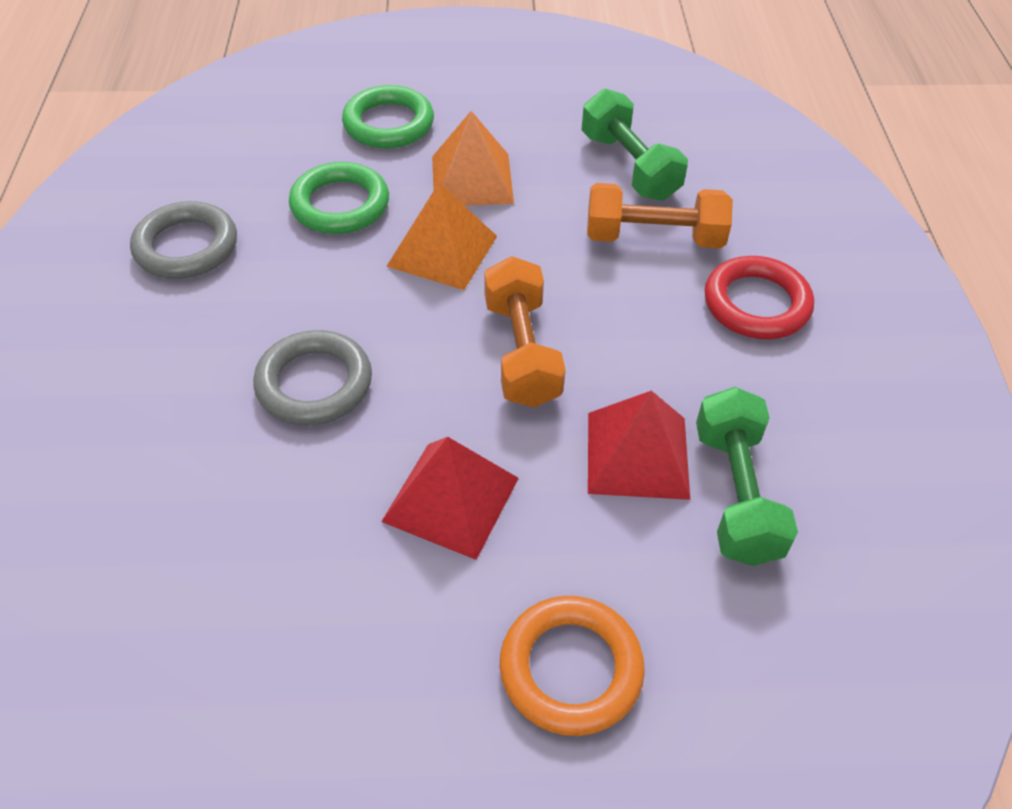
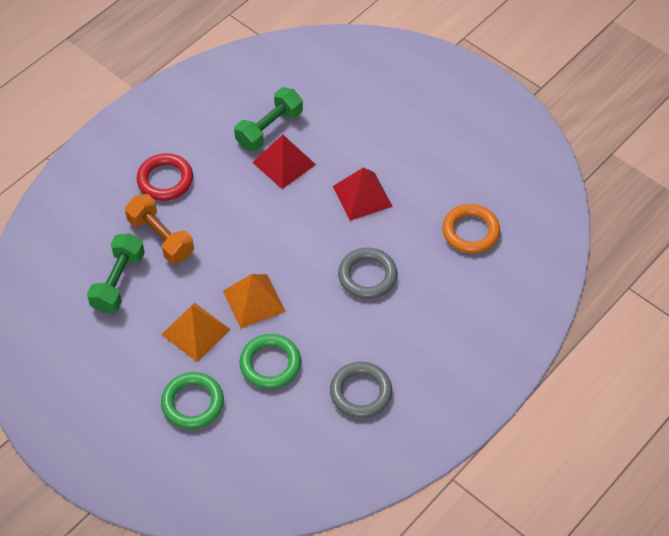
camera: 135 degrees left, 5 degrees up
(521, 352) = (277, 229): orange dumbbell -> none
(570, 669) = (379, 124): orange ring -> orange ring (470, 231)

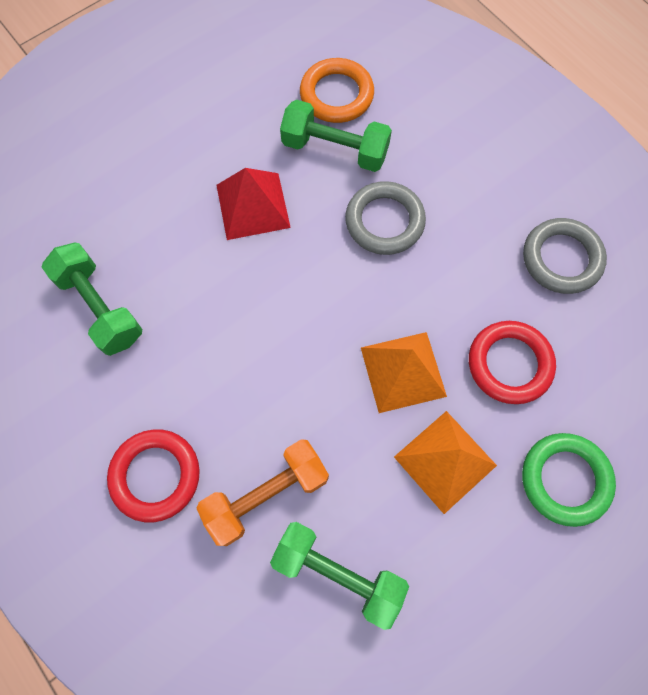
camera: 80 degrees left, 15 degrees up
(270, 364) = (509, 364): green ring -> red ring
(284, 163) = (170, 296): red pyramid -> none
(421, 237) = (335, 149): none -> green dumbbell

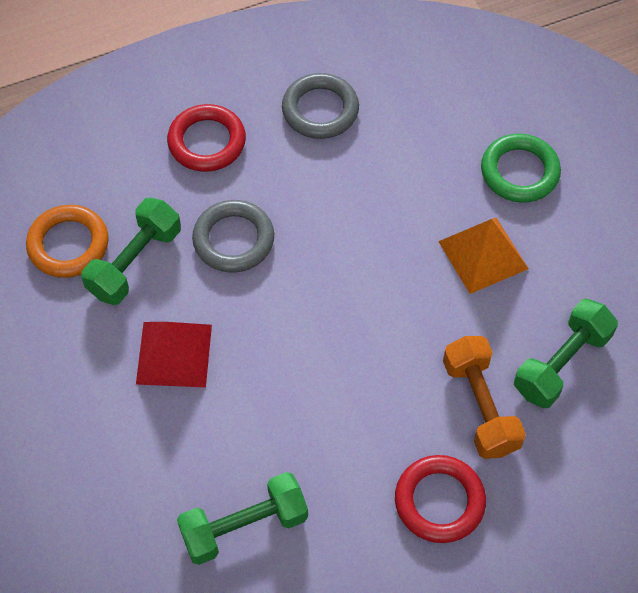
camera: 75 degrees left, 10 degrees down
(403, 372) = (392, 265): orange pyramid -> none
(509, 364) = (408, 180): red ring -> red ring (207, 142)

